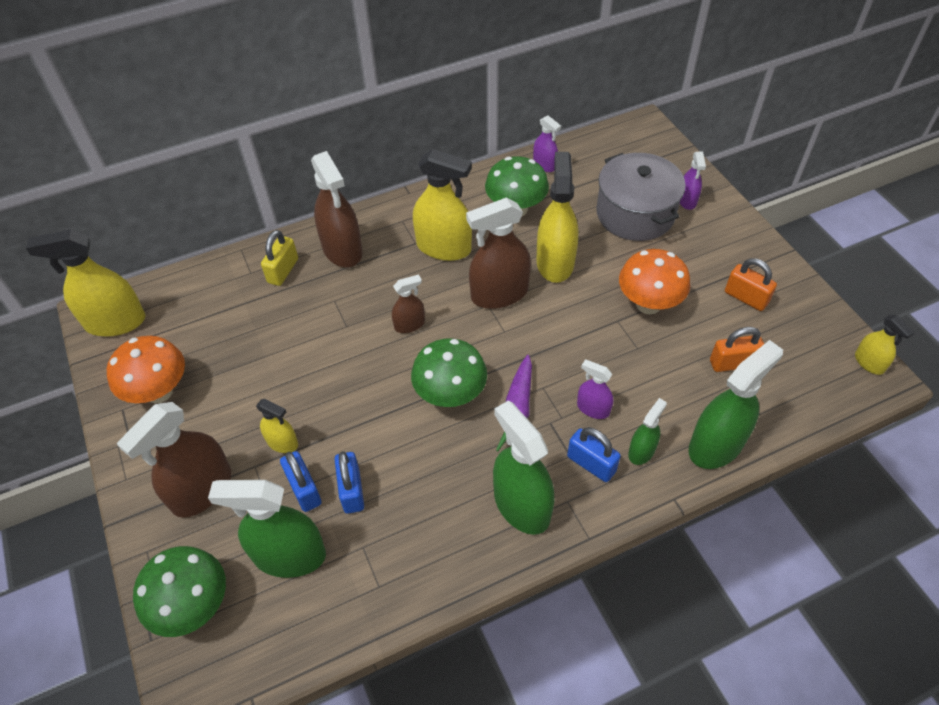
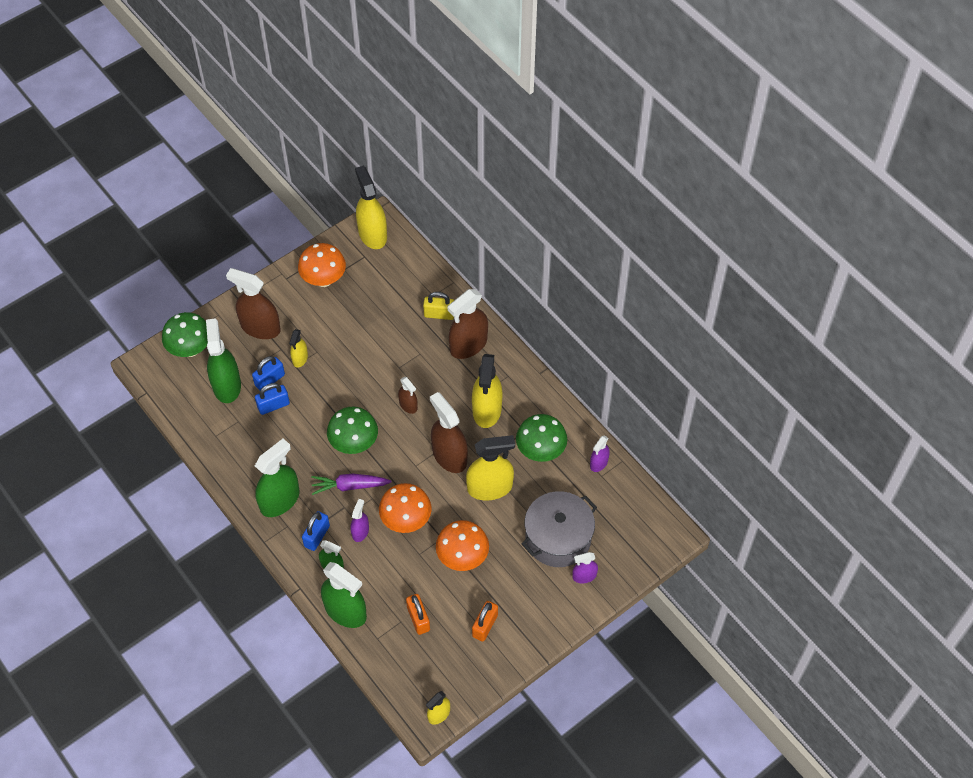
camera: 75 degrees right, 5 degrees up
(585, 354) = (406, 520): none -> orange mushroom

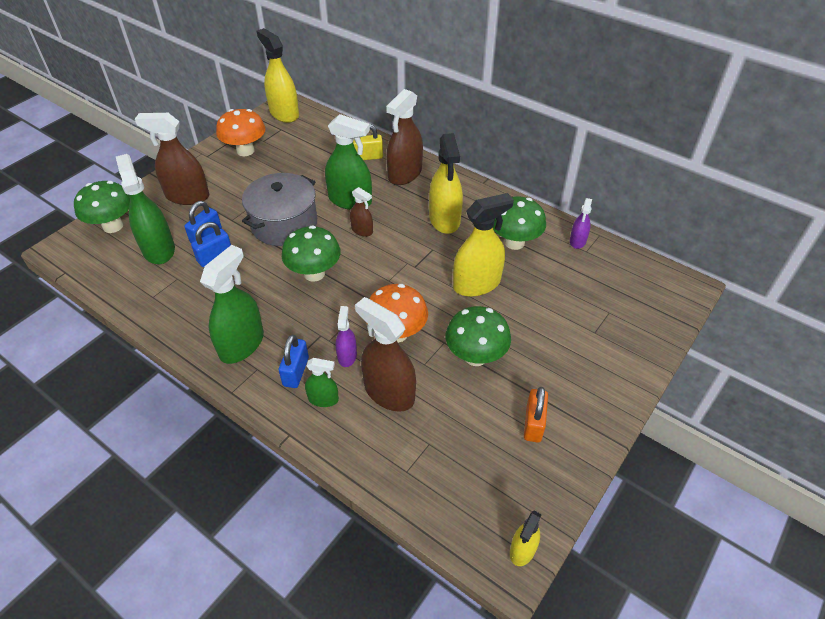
camera: 15 degrees left, 10 degrees down
(300, 358) = (235, 213): yellow spray bottle -> none
(345, 611) = (355, 448): green spray bottle -> green spray bottle (350, 200)
(350, 486) = (321, 313): purple carrot -> none
(418, 619) = (450, 435): orange padlock -> none
(449, 456) = (422, 264): brown spray bottle -> brown spray bottle (389, 392)
(462, 557) = (475, 356): orange mushroom -> green mushroom
(558, 538) = (571, 315): grey pot -> grey pot (284, 224)
(584, 576) = (619, 345): purple spray bottle -> none

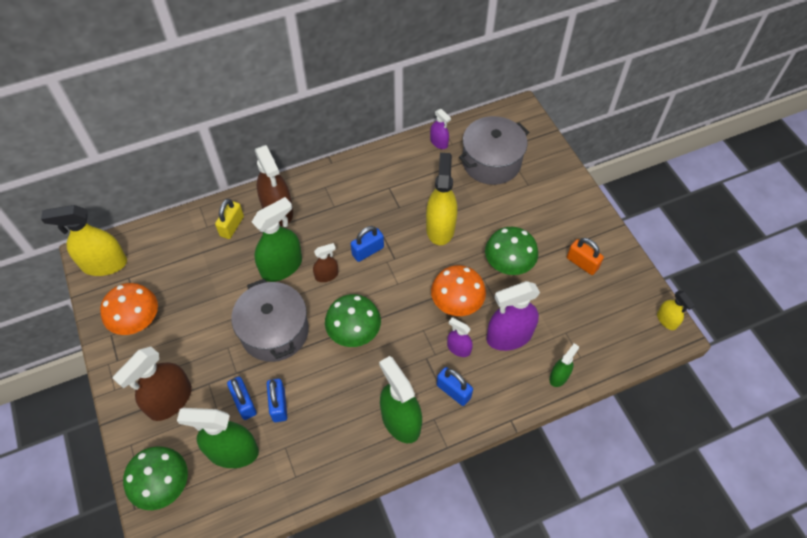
camera: 60 degrees left, 10 degrees up
(323, 399) = (491, 383): green spray bottle -> green spray bottle (559, 376)
(389, 392) = (509, 336): brown spray bottle -> purple spray bottle
(408, 245) = (368, 251): none -> blue padlock
(444, 219) = (356, 211): yellow spray bottle -> none
(514, 242) = (413, 180): green mushroom -> none
(594, 290) = (491, 162): none -> grey pot

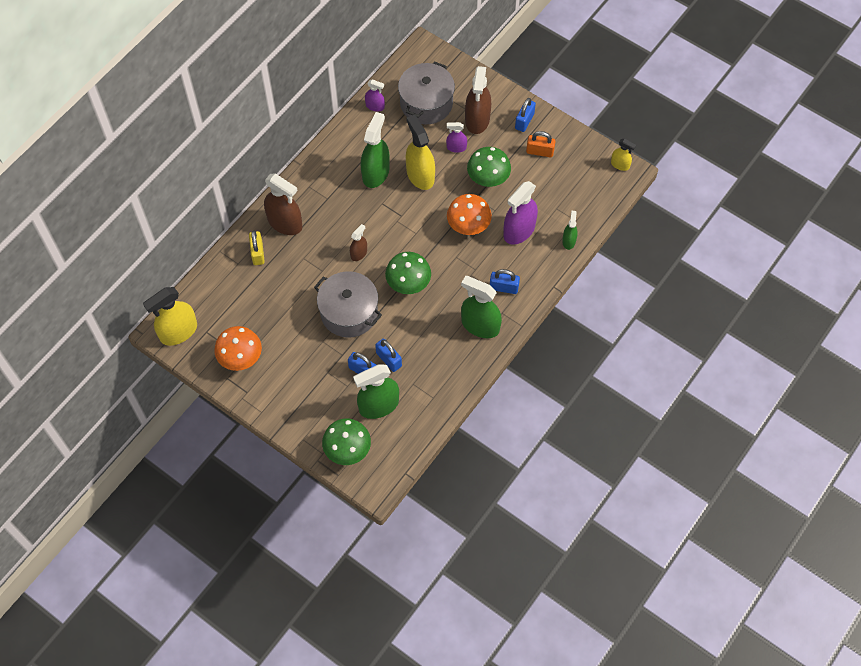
camera: 30 degrees left, 5 degrees up
(170, 400) = (308, 397): brown spray bottle -> brown spray bottle (477, 119)
(281, 266) = (320, 264): green spray bottle -> green spray bottle (375, 173)
(368, 251) = (377, 220): blue padlock -> blue padlock (524, 121)
(458, 348) = (489, 257): purple spray bottle -> purple spray bottle (456, 147)

